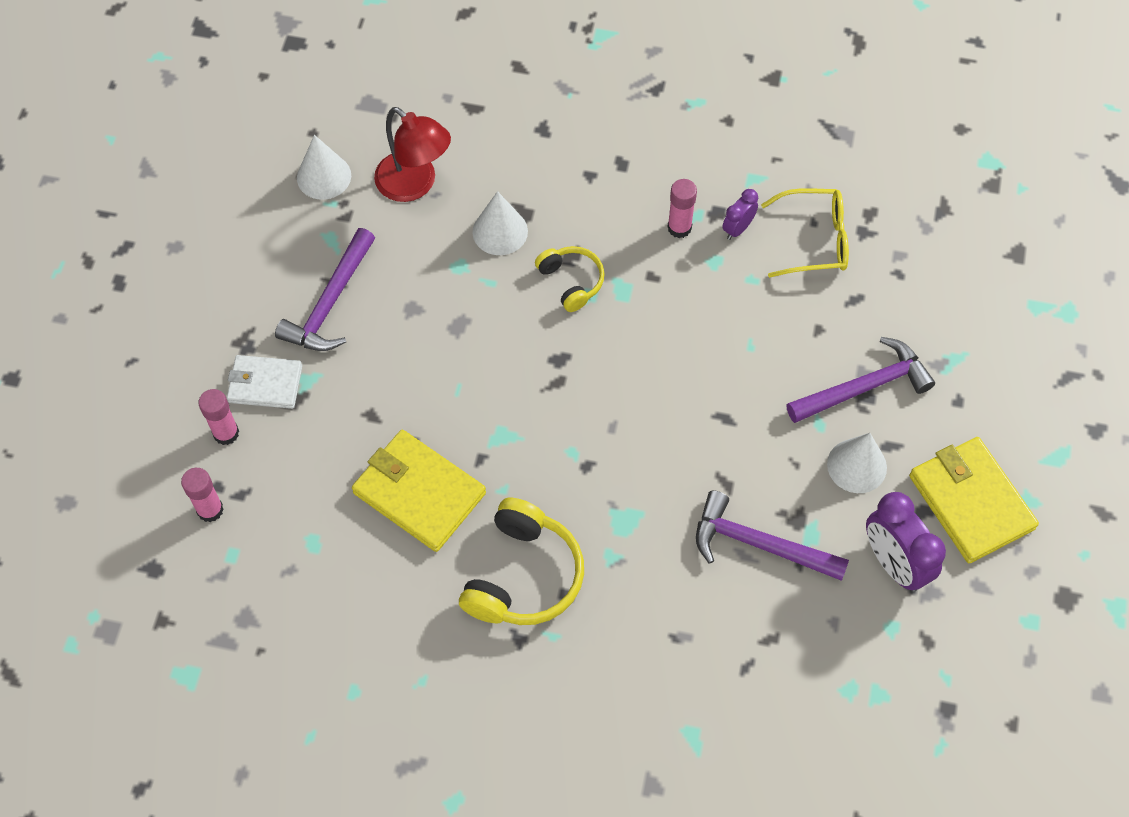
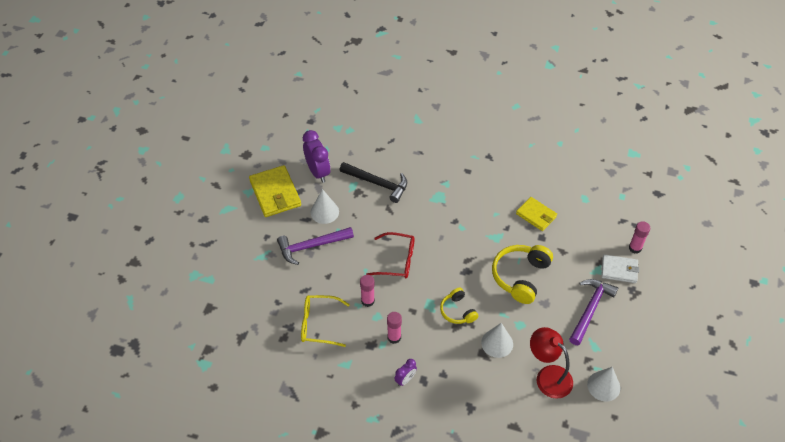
camera: 175 degrees left, 10 degrees down
(210, 510) = (636, 215): pink glue stick -> pink glue stick (368, 301)
(419, 493) = (536, 215): yellow wallet -> yellow wallet, size x0.64
(523, 576) = (486, 179): yellow headphones -> yellow headphones (520, 276)
(693, 370) = (397, 260): none -> red glasses
(737, 228) = (361, 334): purple clock -> purple clock (405, 380)
(759, 544) = (377, 184): purple hammer -> black hammer

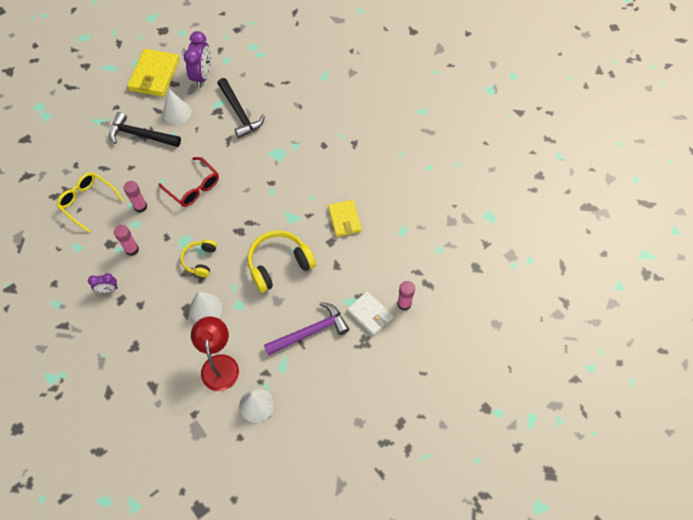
camera: 35 degrees right, 10 degrees up
(311, 246) = (141, 135): purple hammer -> black hammer

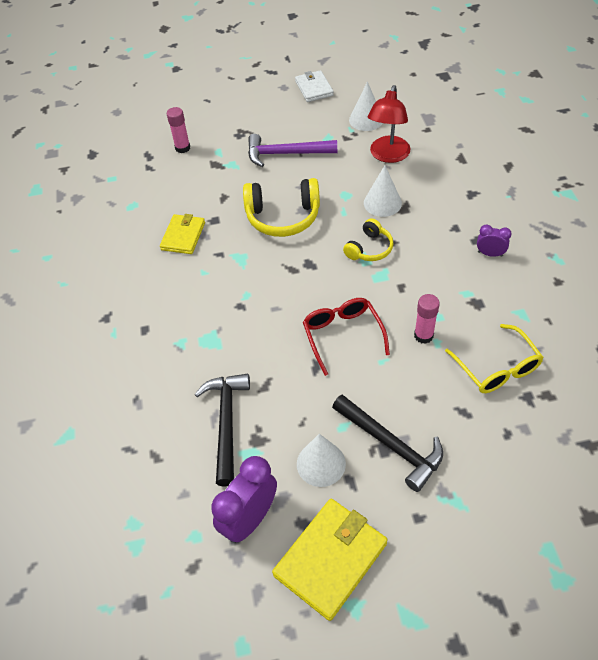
camera: 150 degrees left, 10 degrees down
(132, 249) = (449, 287): pink glue stick -> none
(370, 314) = (220, 150): white wallet -> white wallet (314, 88)

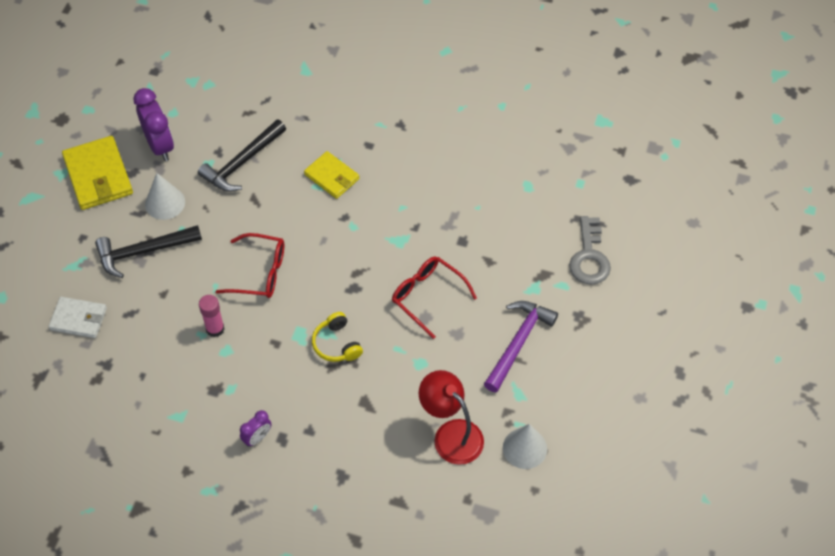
camera: 115 degrees right, 5 degrees up
(182, 148) = (589, 257): pink glue stick -> grey key
(183, 236) = (458, 209): yellow wallet -> yellow wallet (332, 177)
(226, 423) = (242, 163): black hammer -> black hammer turned 105 degrees clockwise
(283, 217) = (427, 296): yellow headphones -> red glasses
(314, 88) = (617, 427): white wallet -> white wallet (78, 319)
(382, 203) = (386, 388): white cone -> none
(497, 368) = (146, 361): yellow glasses -> none

